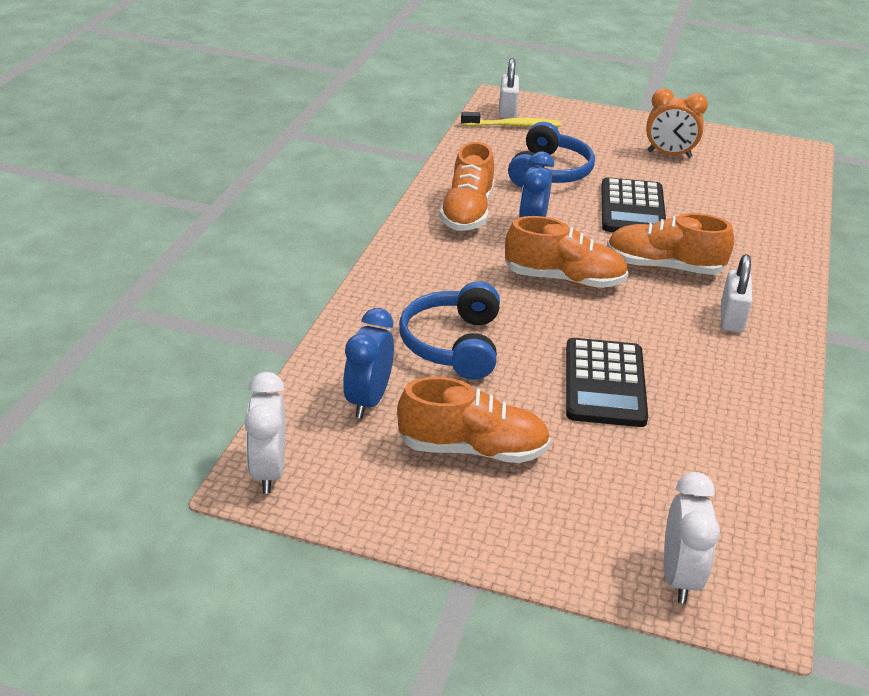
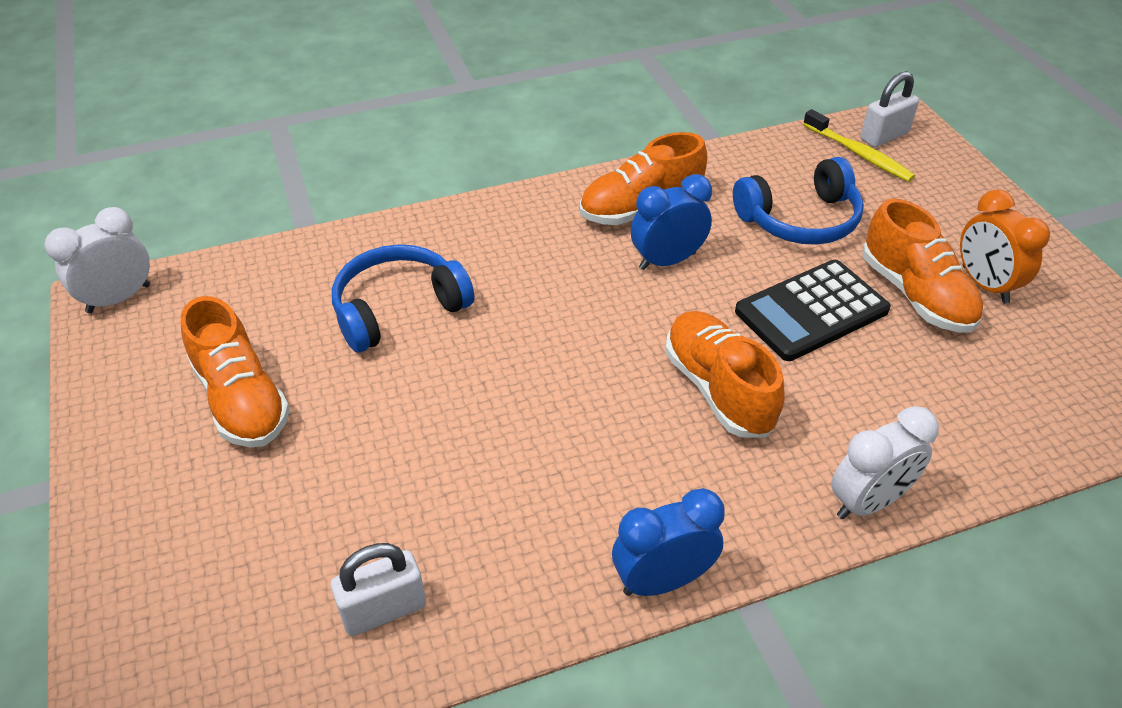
camera: 55 degrees right, 10 degrees up
(368, 401) = (262, 302): blue clock -> blue clock (662, 580)
(564, 279) = (598, 326): orange shoe -> orange shoe (915, 294)
(604, 383) = (434, 442): black calculator -> none
(679, 577) = (143, 646): white clock -> white clock (868, 501)
(731, 318) = (677, 493): white padlock -> white padlock (384, 609)

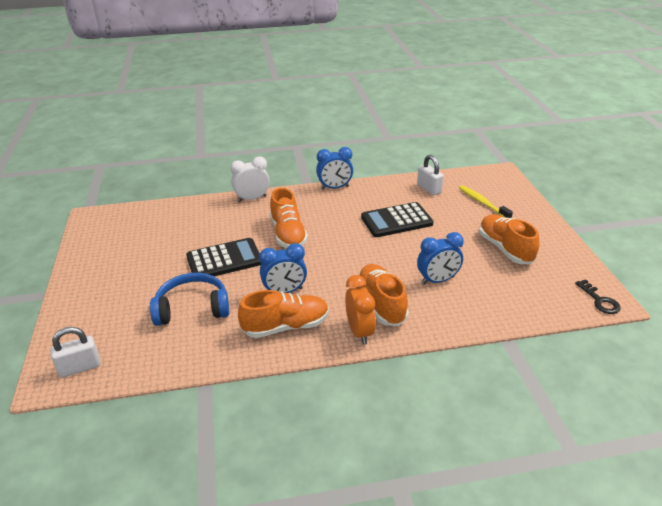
camera: 170 degrees left, 10 degrees down
(119, 299) = (599, 300): white clock -> black key
(384, 609) = (429, 189): white padlock -> white padlock turned 75 degrees clockwise
(398, 309) = (437, 280): blue headphones -> blue clock
(477, 460) = (396, 220): none -> black calculator
(859, 154) = (113, 353): yellow toothbrush -> yellow toothbrush (482, 203)
(915, 294) = (166, 262): orange shoe -> orange shoe (381, 304)
(984, 285) = (127, 263): orange clock -> orange clock (359, 332)

